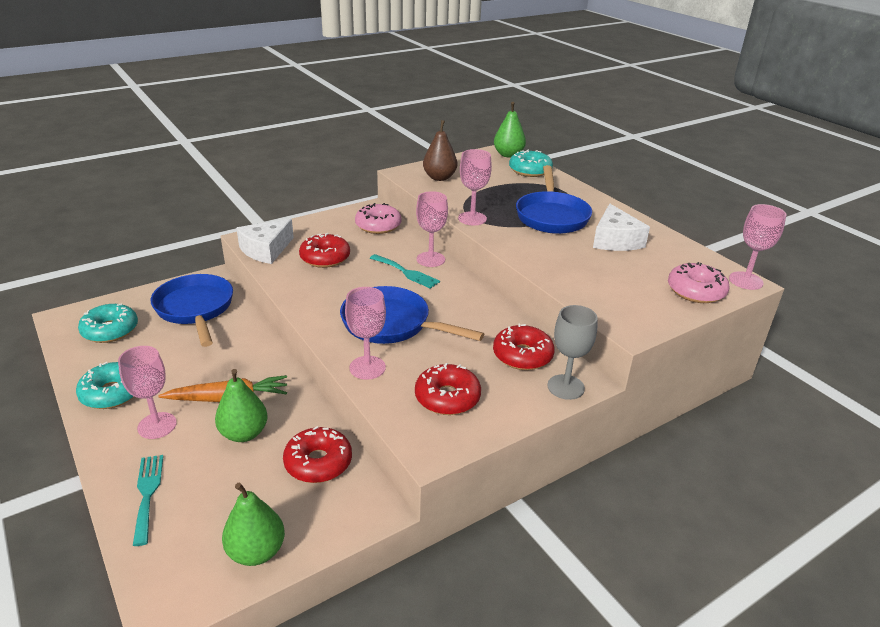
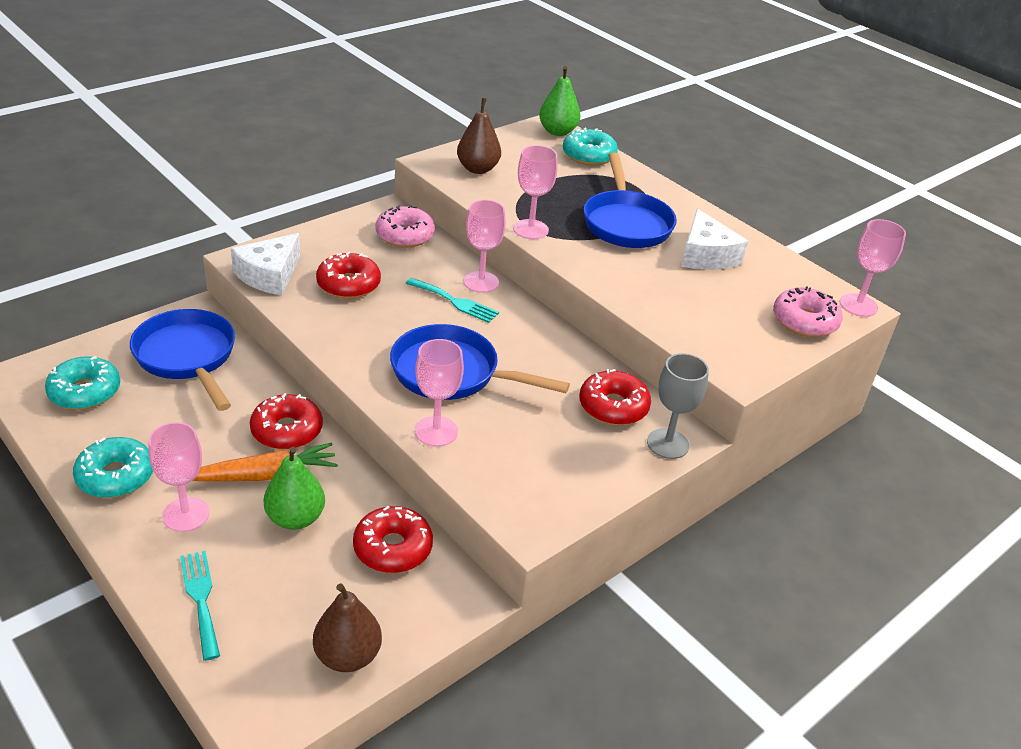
camera: 10 degrees left, 5 degrees up
(256, 551) = (347, 656): green pear -> brown pear
(447, 398) = (537, 464): red donut -> red donut (287, 430)

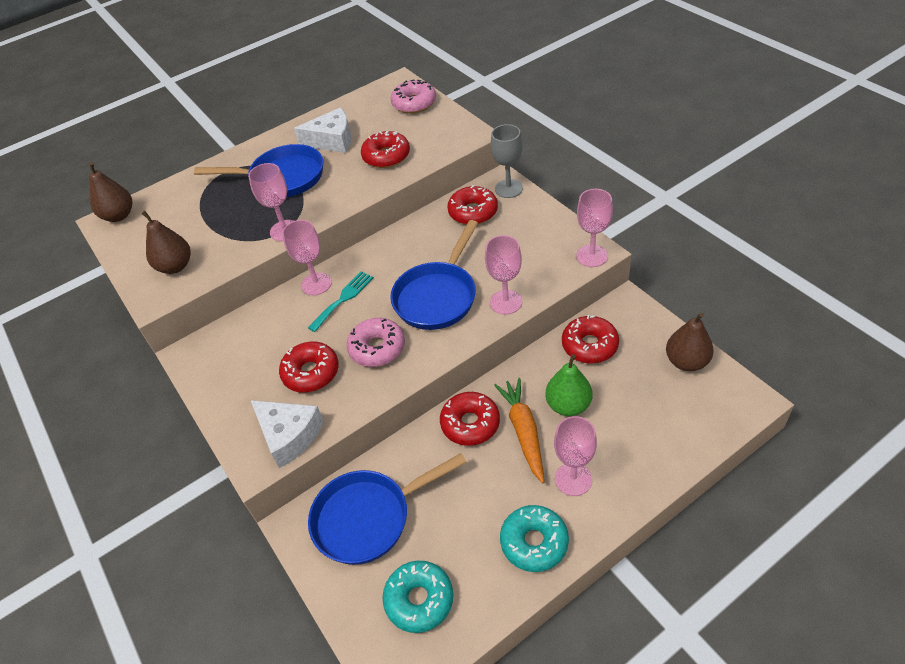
camera: 75 degrees left, 10 degrees up
(201, 599) = (656, 453): turquoise fork -> none
(405, 235) = (235, 338): pink donut -> pink donut (377, 348)
(557, 131) = (119, 216): green pear -> brown pear
(588, 155) = (169, 197): turquoise donut -> none
(677, 298) = (386, 156): none -> red donut
(858, 305) = (396, 81): pink goblet -> pink goblet (592, 256)

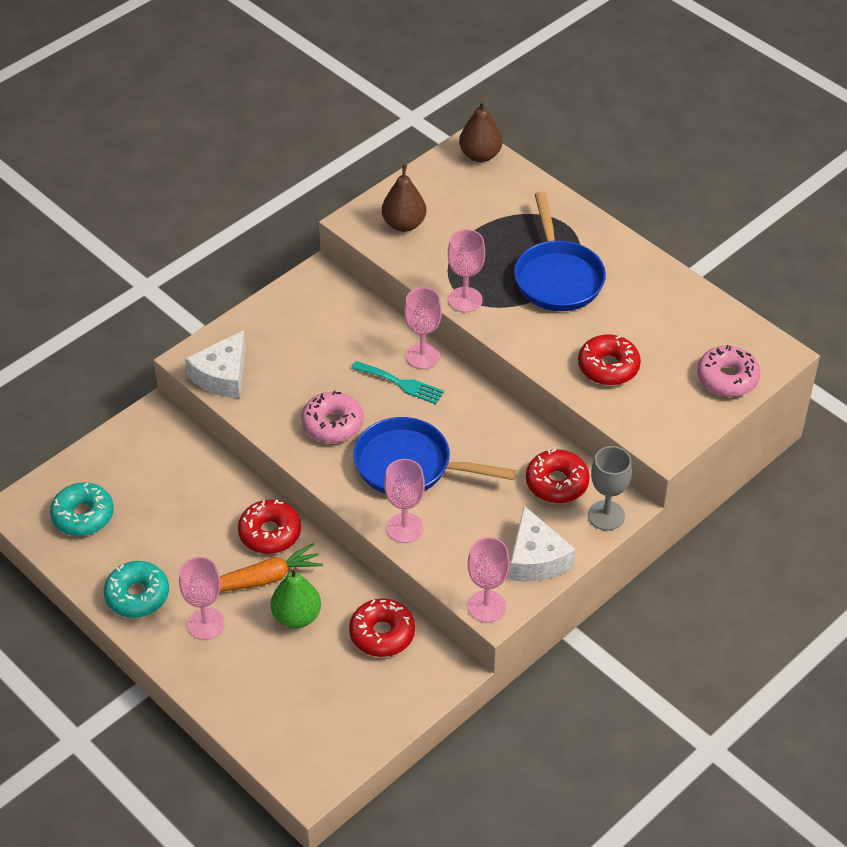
camera: 75 degrees right, 0 degrees up
(311, 373) = (298, 376): red donut -> none
(332, 140) = (636, 309): white cheese -> white cheese (536, 558)
(368, 518) = (162, 467): blue pan -> none
(686, 361) = (363, 727): brown pear -> none

